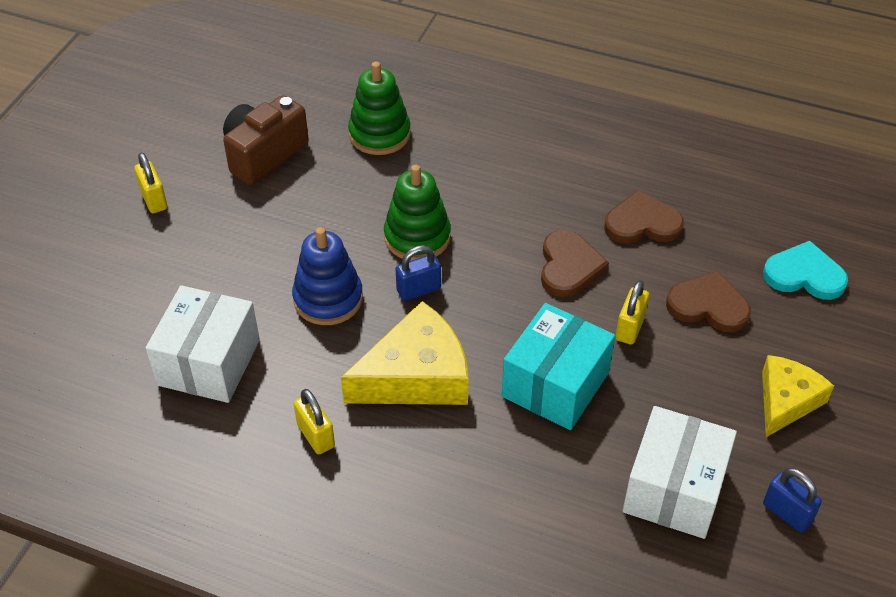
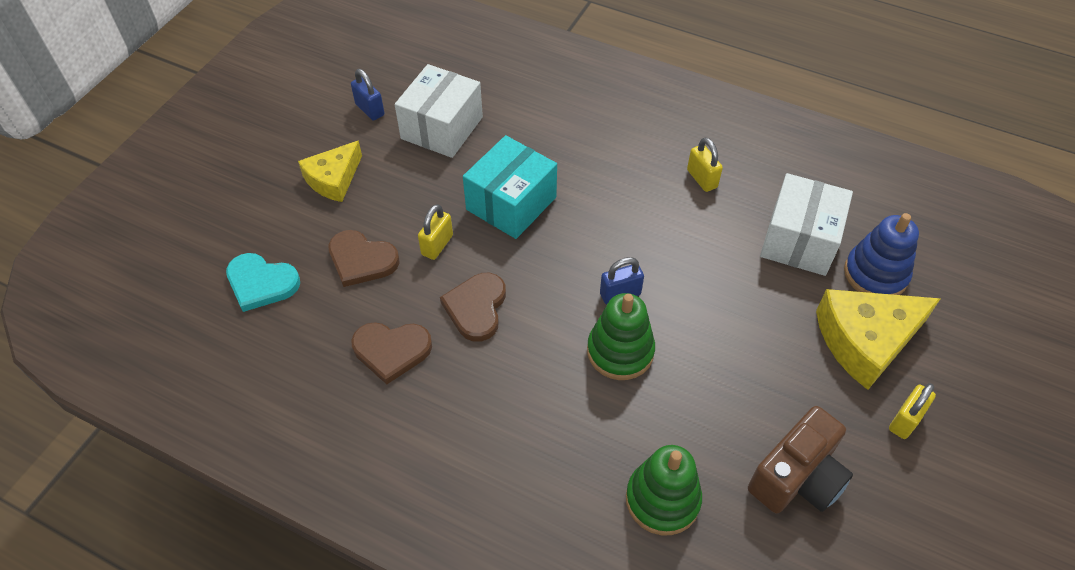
camera: 175 degrees left, 5 degrees up
(154, 199) = (905, 420): yellow padlock -> yellow padlock turned 60 degrees clockwise
(328, 299) = (703, 291): blue stacking toy -> blue stacking toy (875, 274)
(416, 375) = (624, 218): yellow cheese -> yellow cheese (865, 341)

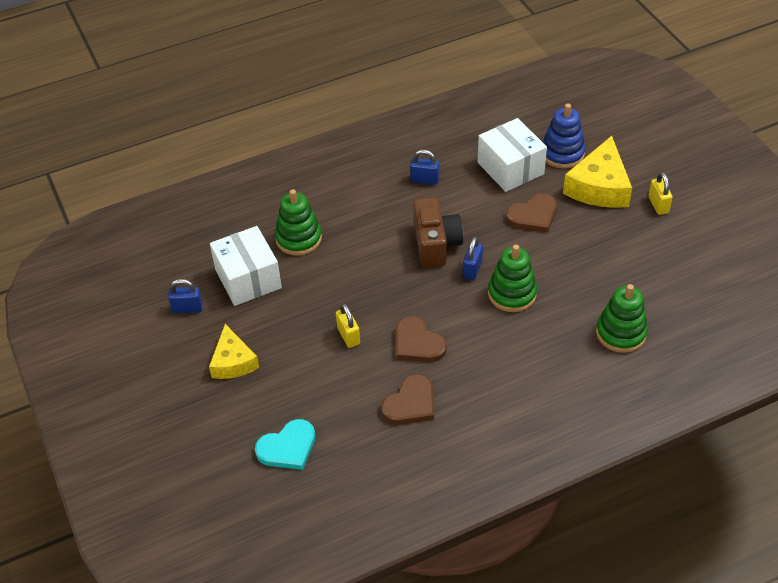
camera: 50 degrees left, 5 degrees down
(361, 260) = (322, 382): brown heart -> brown heart (533, 215)
(511, 203) = (351, 280): turquoise box -> none
(525, 132) = (298, 238): none -> green stacking toy
(702, 179) = (424, 180): yellow padlock -> blue padlock
(797, 477) = (654, 269): brown camera -> brown camera (436, 244)

